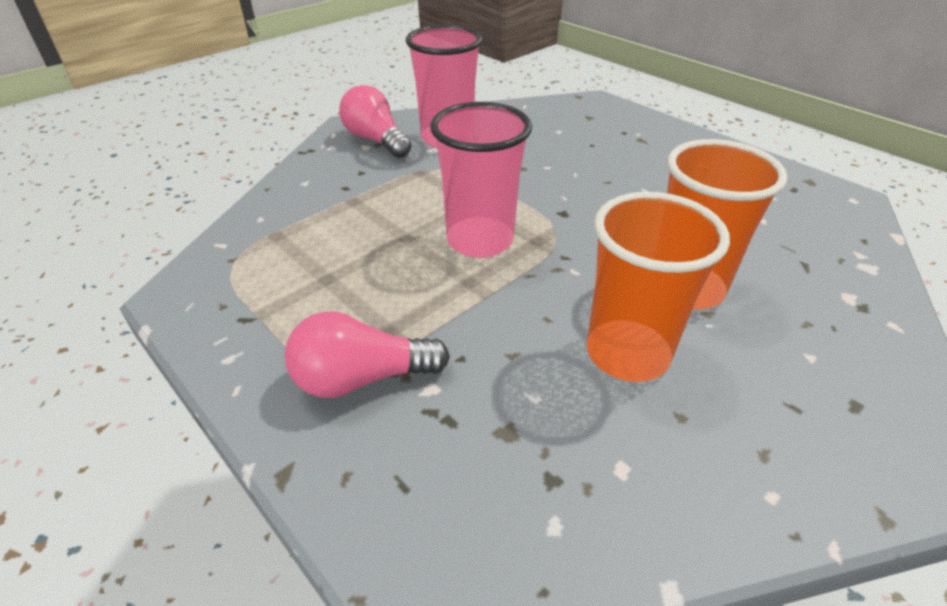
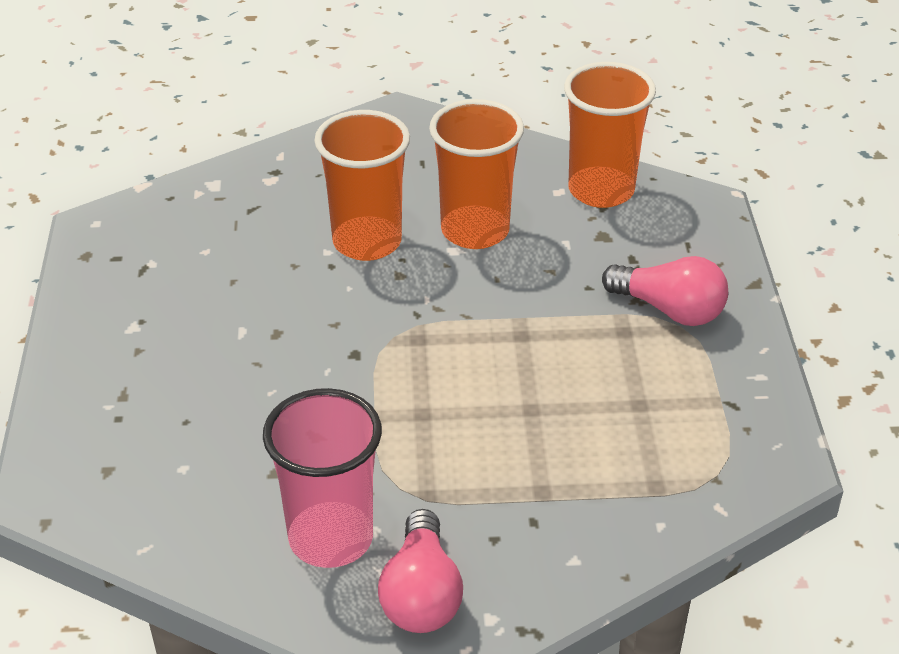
camera: 140 degrees left, 0 degrees up
(480, 240) = (468, 368): pink cup -> none
(579, 507) = (601, 190): none -> orange cup

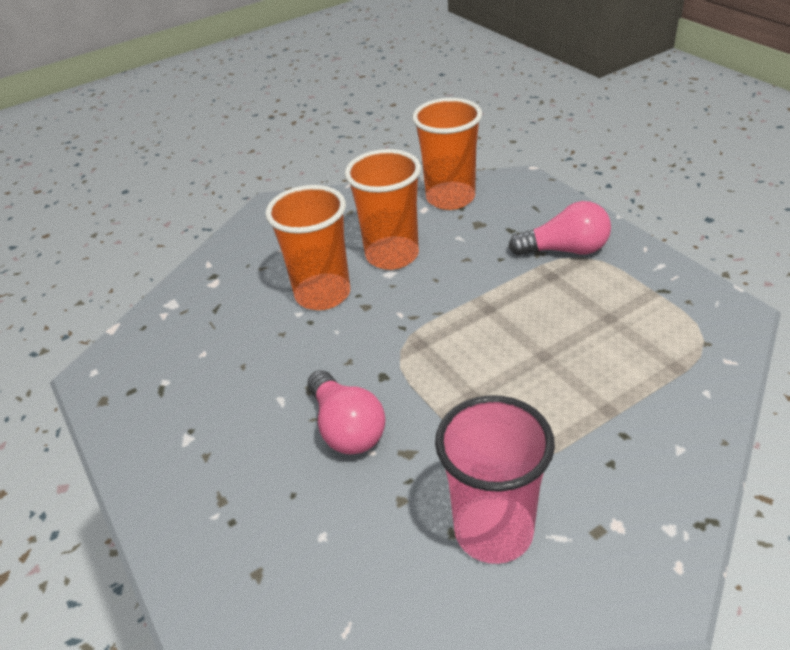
camera: 25 degrees left, 0 degrees up
(421, 594) = (603, 538): pink light bulb -> pink light bulb (346, 428)

